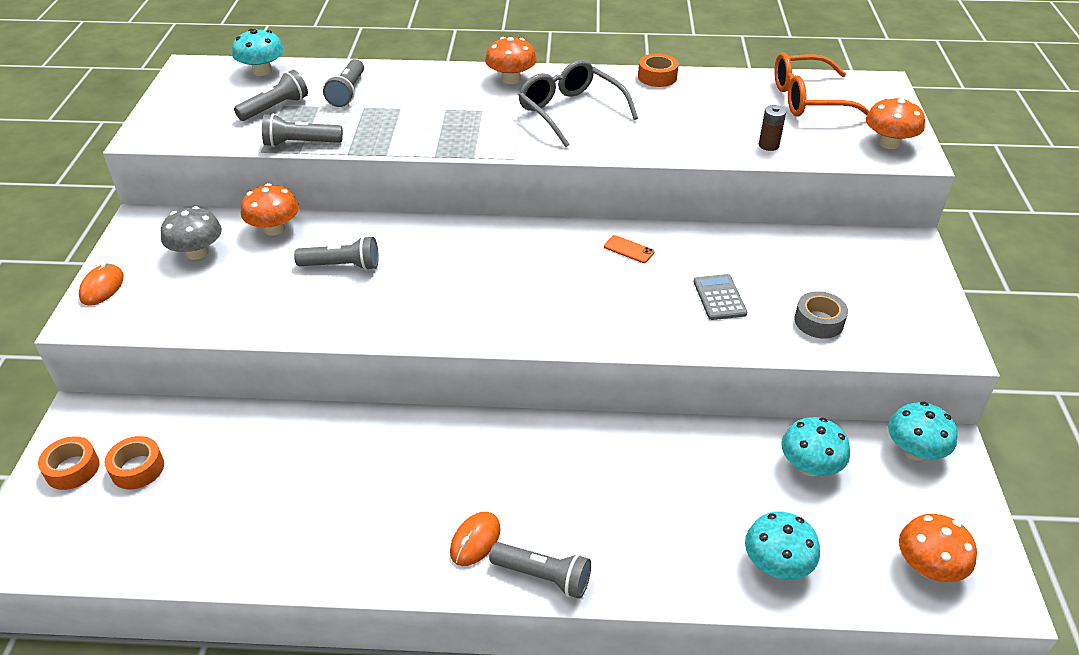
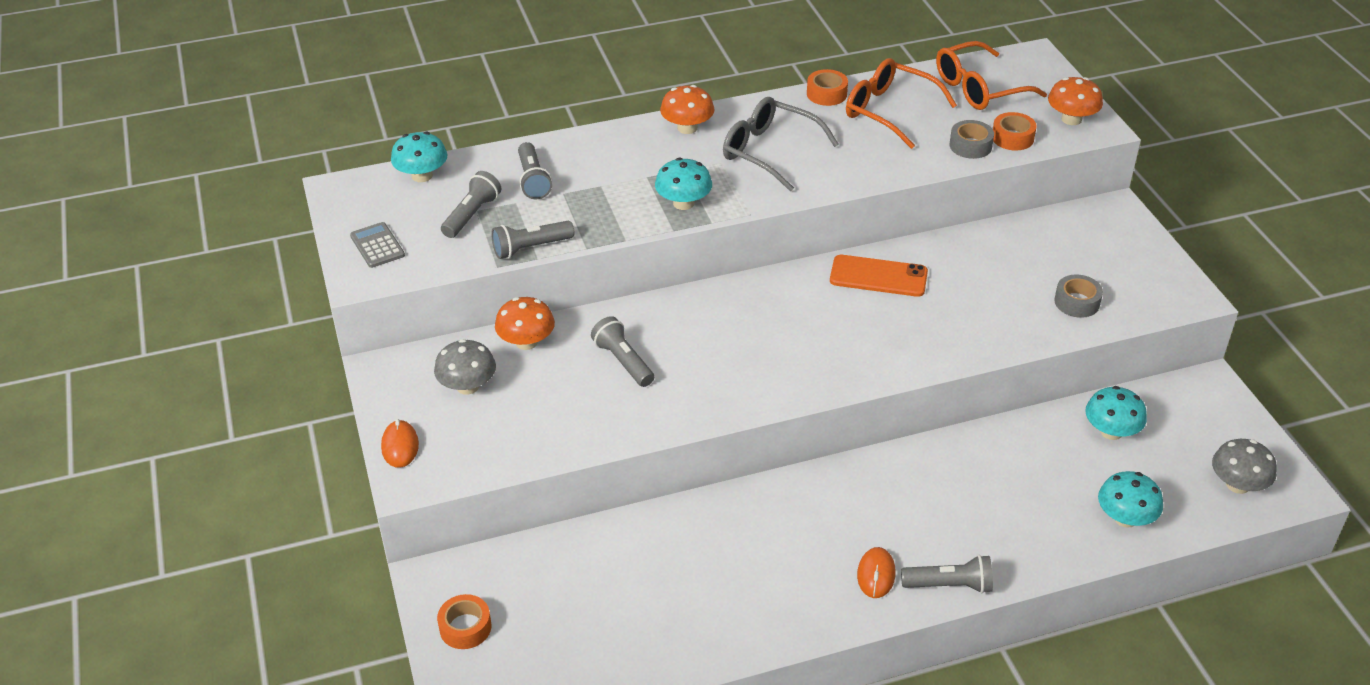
camera: 20 degrees left, 0 degrees up
(137, 468) = (528, 608): orange tape -> orange tape (1012, 138)
(342, 266) = (623, 361): grey flashlight -> grey flashlight turned 105 degrees counterclockwise
(628, 249) = (878, 276): orange phone -> orange phone, size x1.99
(707, 101) = (889, 111): none -> orange glasses
(719, 298) = (983, 302): grey calculator -> grey calculator (377, 246)
(768, 145) = (970, 146): brown battery -> grey tape
(914, 450) = (1186, 394): turquoise mushroom -> turquoise mushroom (683, 203)
(928, 566) = (1237, 484): orange mushroom -> grey mushroom

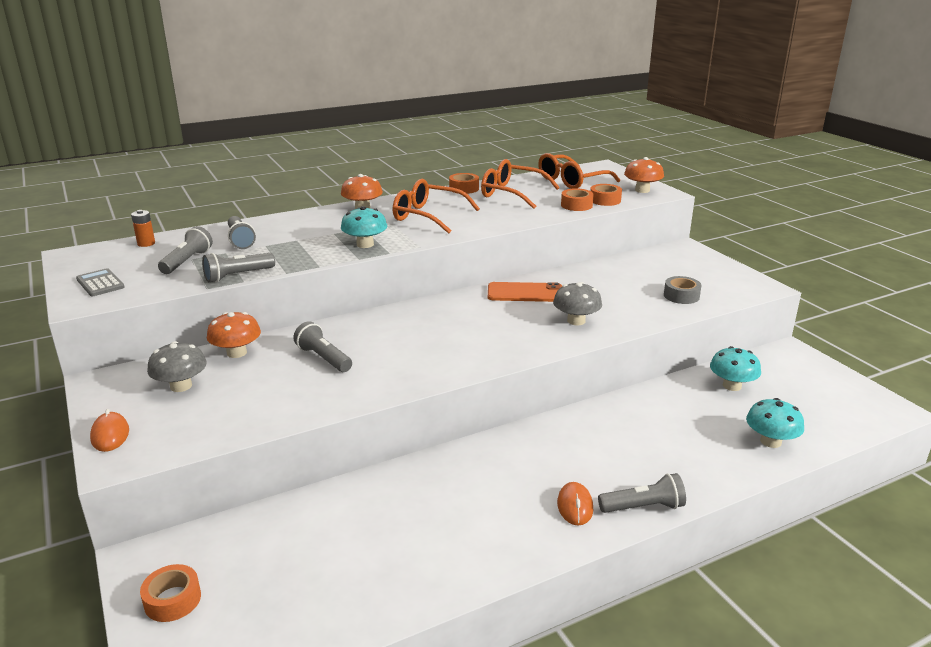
camera: 10 degrees left, 15 degrees down
(422, 175) = (146, 243): turquoise mushroom -> orange battery
(769, 151) = (427, 216): grey glasses -> orange glasses
(970, 146) = (576, 205): grey tape -> orange tape
(1237, 484) = (846, 410): grey mushroom -> grey mushroom (576, 321)

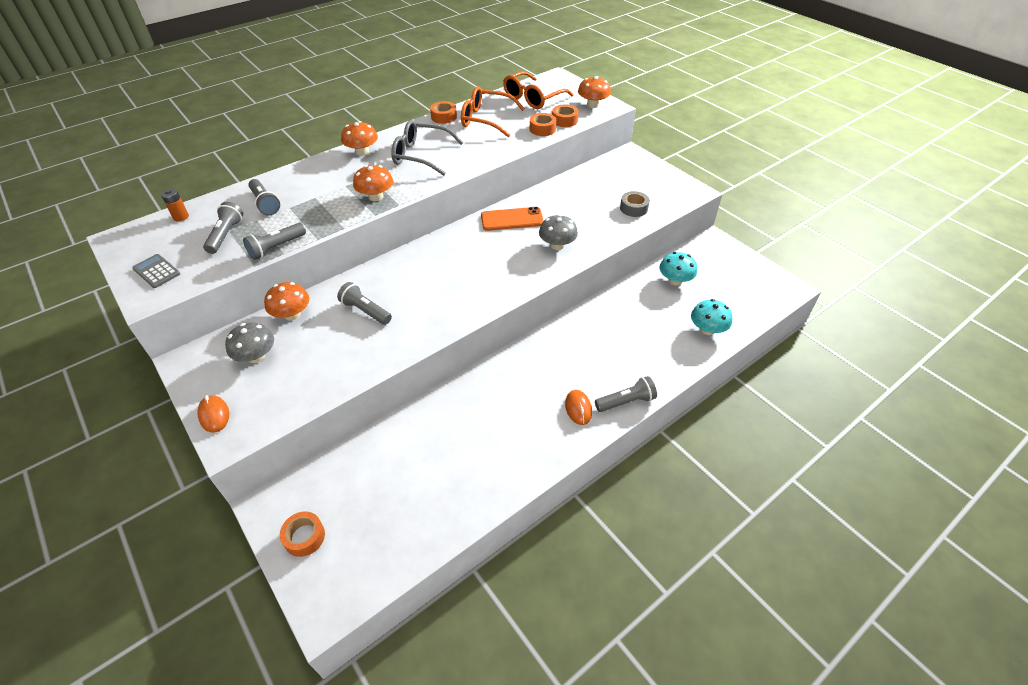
camera: 10 degrees left, 20 degrees up
(365, 244) = (376, 196): turquoise mushroom -> orange mushroom
(427, 216) = (420, 155): orange glasses -> grey glasses

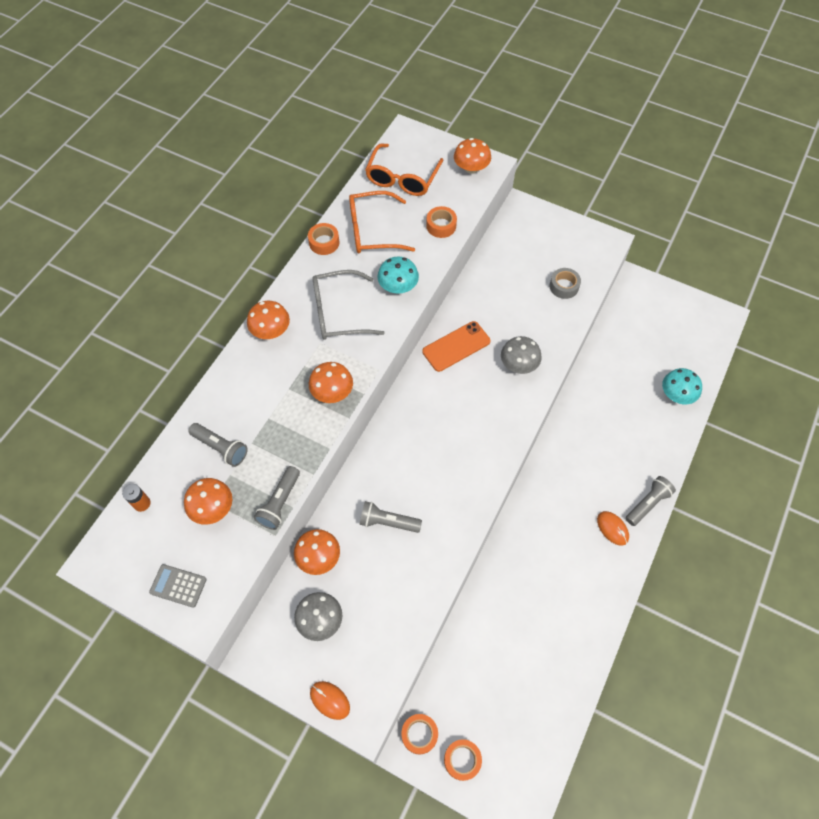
camera: 25 degrees left, 15 degrees up
(226, 235) = (212, 508): grey flashlight -> orange mushroom
(564, 120) = (456, 204): orange tape -> orange tape (419, 734)
(675, 280) = (623, 346): turquoise mushroom -> turquoise mushroom (398, 286)

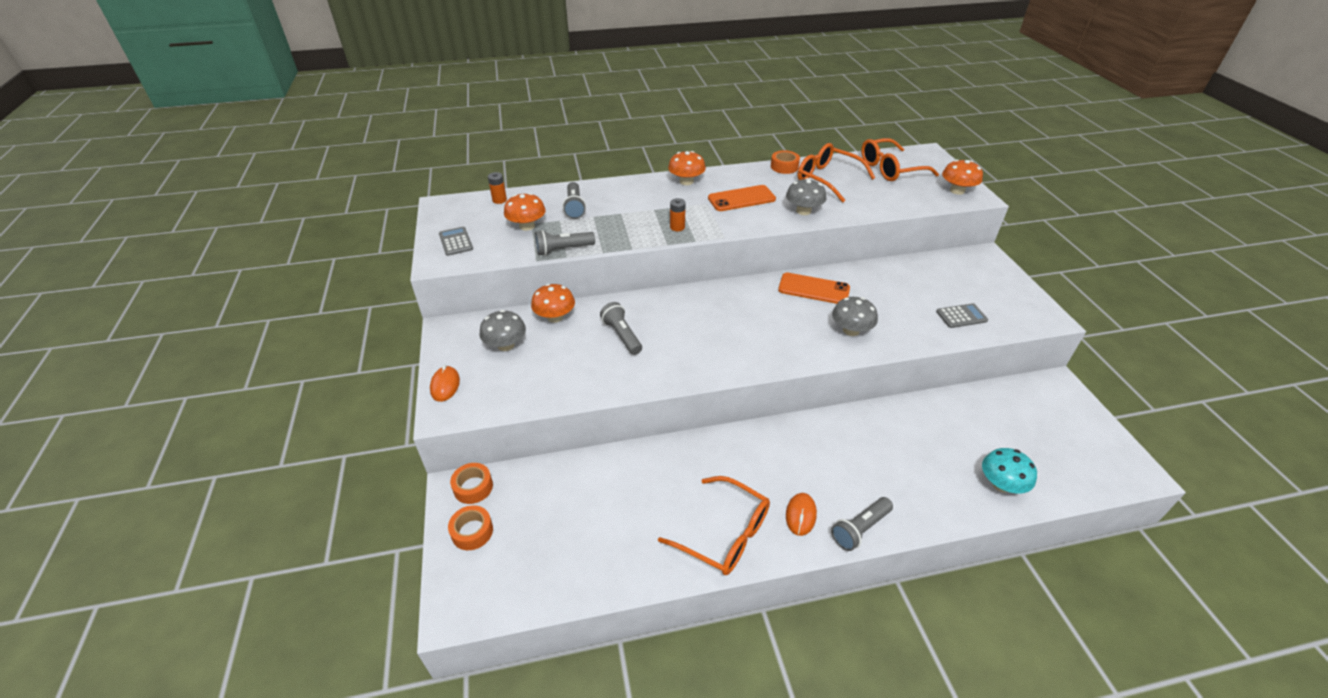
camera: 50 degrees right, 20 degrees down
(332, 392) = (677, 227): orange mushroom -> orange battery
(338, 313) = (741, 199): grey glasses -> orange phone
(398, 286) = (803, 211): turquoise mushroom -> grey mushroom
(441, 226) = (885, 203): orange tape -> none
(564, 286) = (961, 316): grey tape -> grey calculator
(592, 587) = (725, 534): none -> orange glasses
(647, 503) = (860, 529): grey flashlight -> grey flashlight turned 135 degrees clockwise

